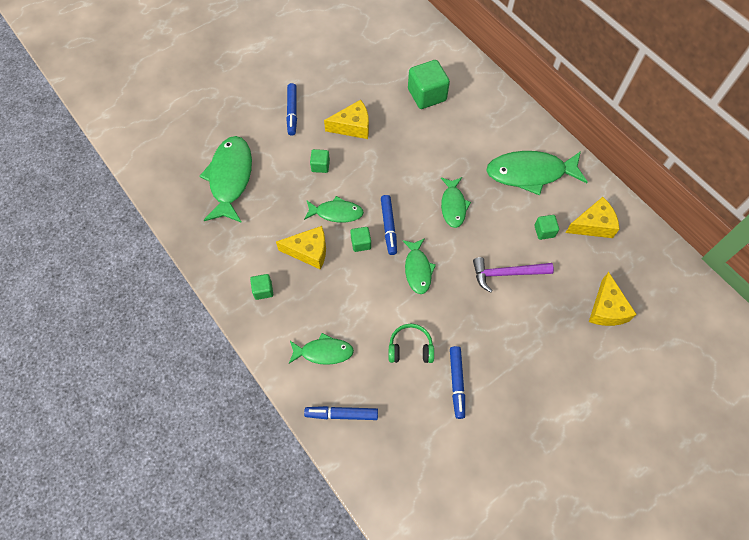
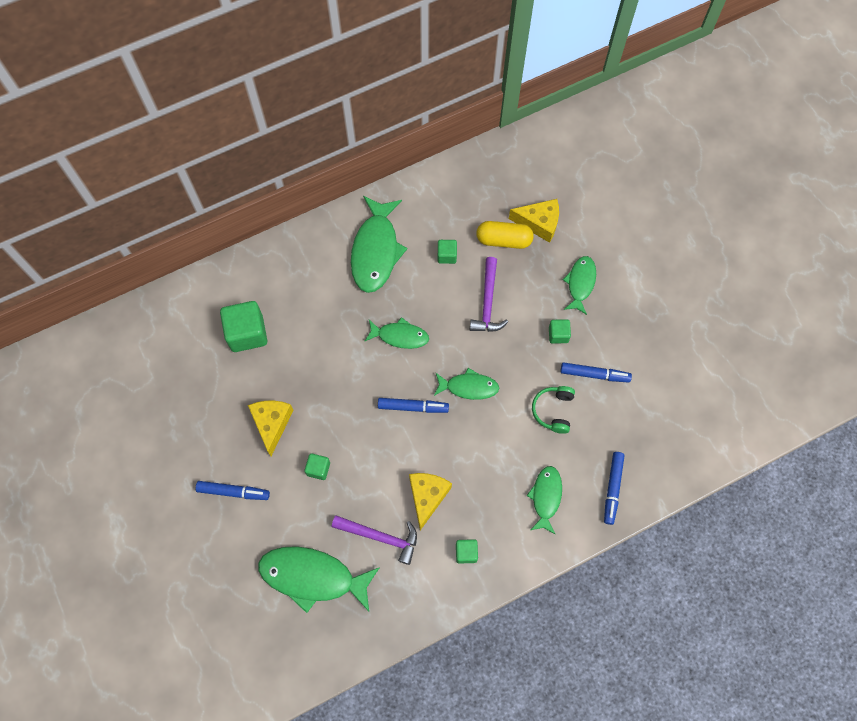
camera: 80 degrees left, 5 degrees up
(268, 221) = (381, 537): none -> purple hammer
(336, 213) = (384, 460): green fish -> green fish (580, 283)
(361, 243) = (427, 439): green cube -> green cube (558, 335)
(577, 279) = (504, 240): none -> yellow capsule
(593, 225) = (448, 209): yellow cheese -> none

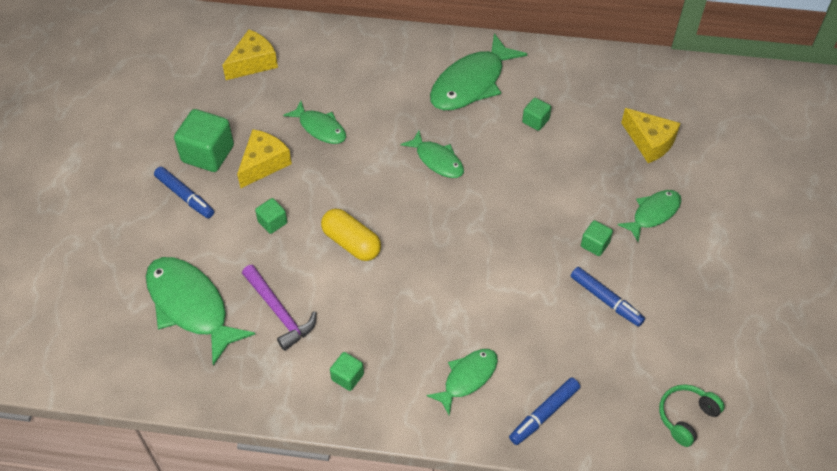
camera: 35 degrees right, 15 degrees down
(247, 333) = (304, 84): green cube -> green cube (208, 154)
(413, 407) = (401, 223): blue marker -> none
(427, 497) = (351, 305): yellow cheese -> yellow cheese (253, 63)
(469, 387) = (468, 238): green fish -> green fish (320, 128)
(487, 302) = (544, 179): purple hammer -> none
(504, 240) = (602, 137): yellow capsule -> yellow capsule (351, 243)
(553, 410) = (537, 306): green headphones -> green headphones (686, 417)

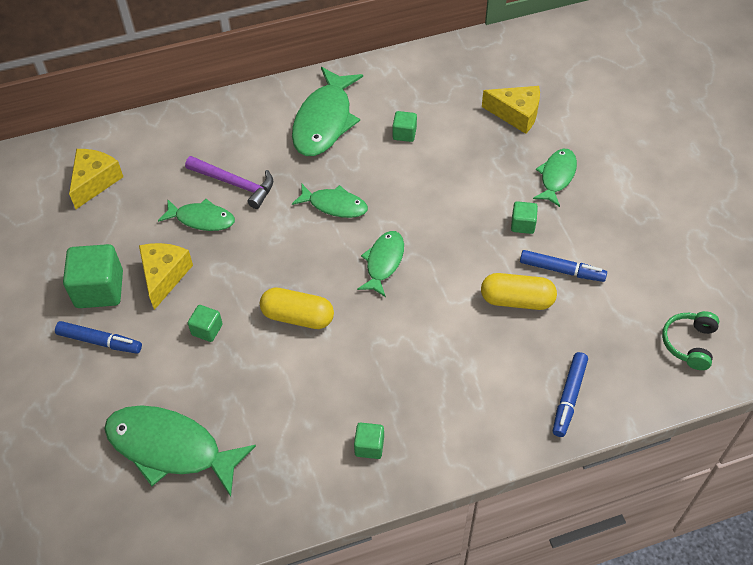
camera: 25 degrees left, 0 degrees up
(279, 312) = (265, 414): purple hammer -> purple hammer (235, 184)
(467, 378) = (482, 396): green fish -> green fish (383, 262)
(548, 309) = (517, 300): none -> yellow capsule

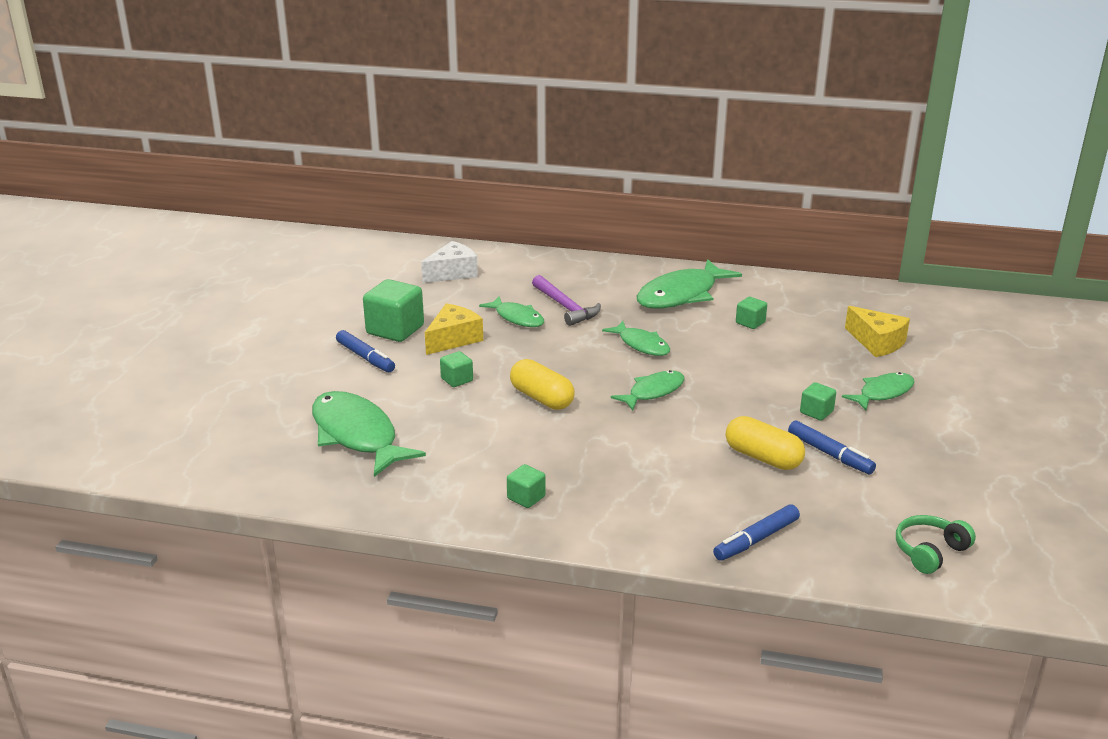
camera: 30 degrees right, 25 degrees down
(95, 182) = (452, 273): yellow cheese -> white cheese

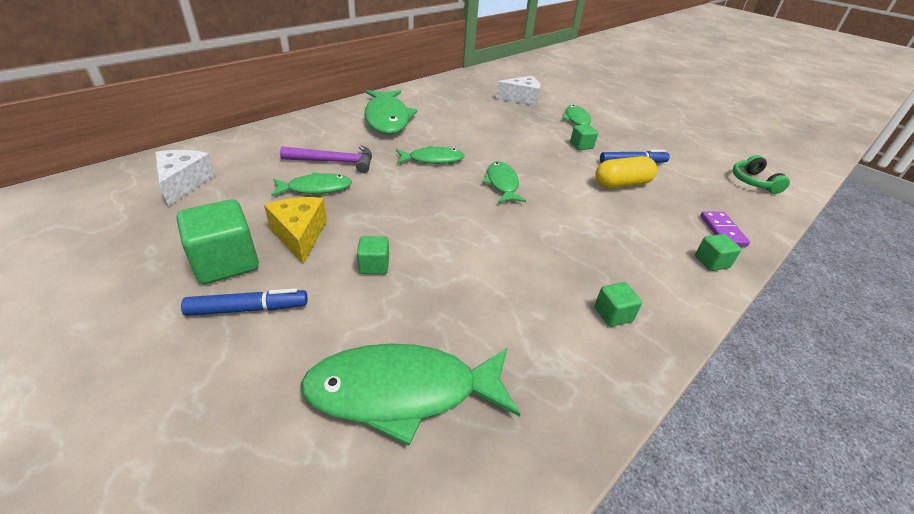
camera: 60 degrees left, 10 degrees up
(542, 398) = (459, 234): yellow capsule -> none
(750, 323) = (454, 116): green cube -> green cube (711, 262)
(756, 540) = (722, 231): blue marker -> purple domino
(877, 342) = (521, 99): yellow cheese -> white cheese

